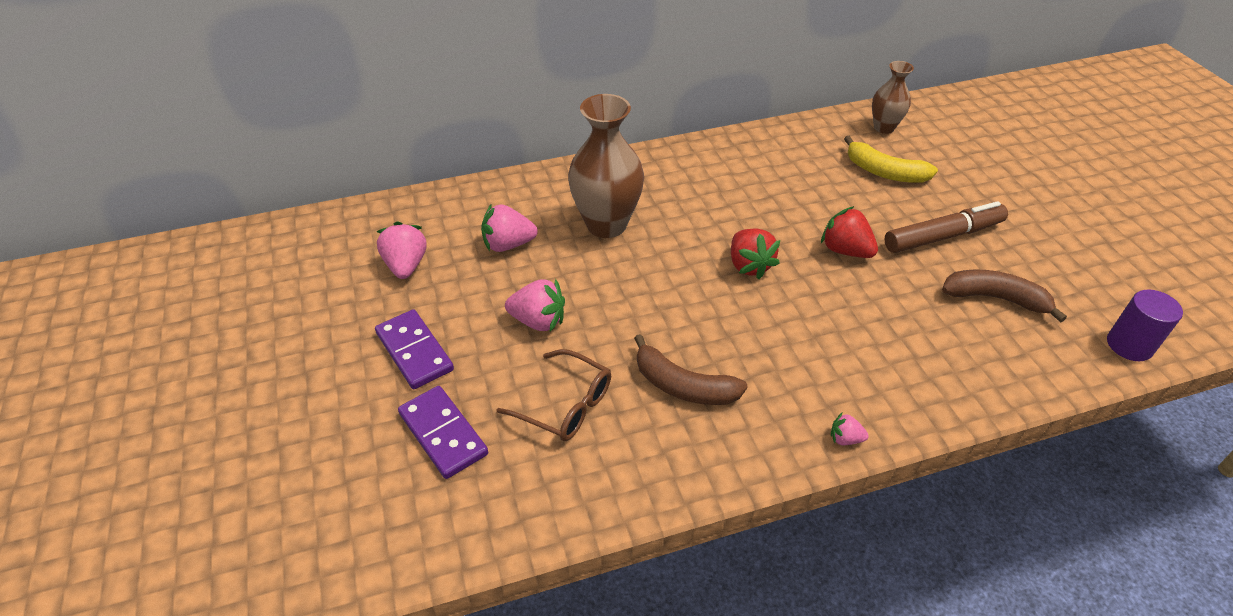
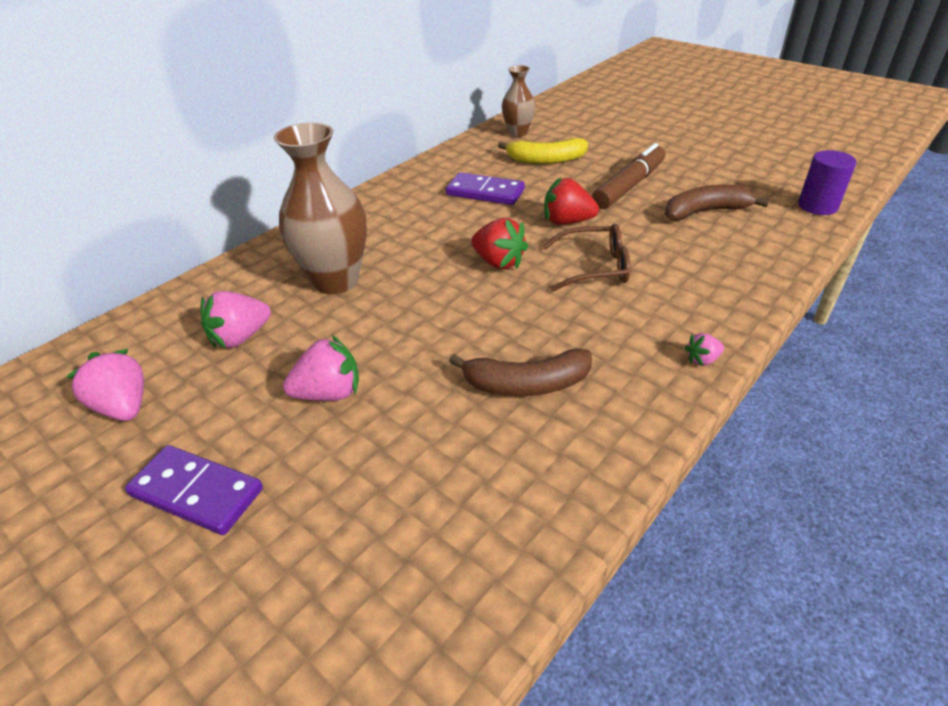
camera: 30 degrees left, 5 degrees down
(443, 434) = (299, 566): purple domino -> purple domino (485, 192)
(566, 405) = (423, 460): brown glasses -> brown glasses (595, 267)

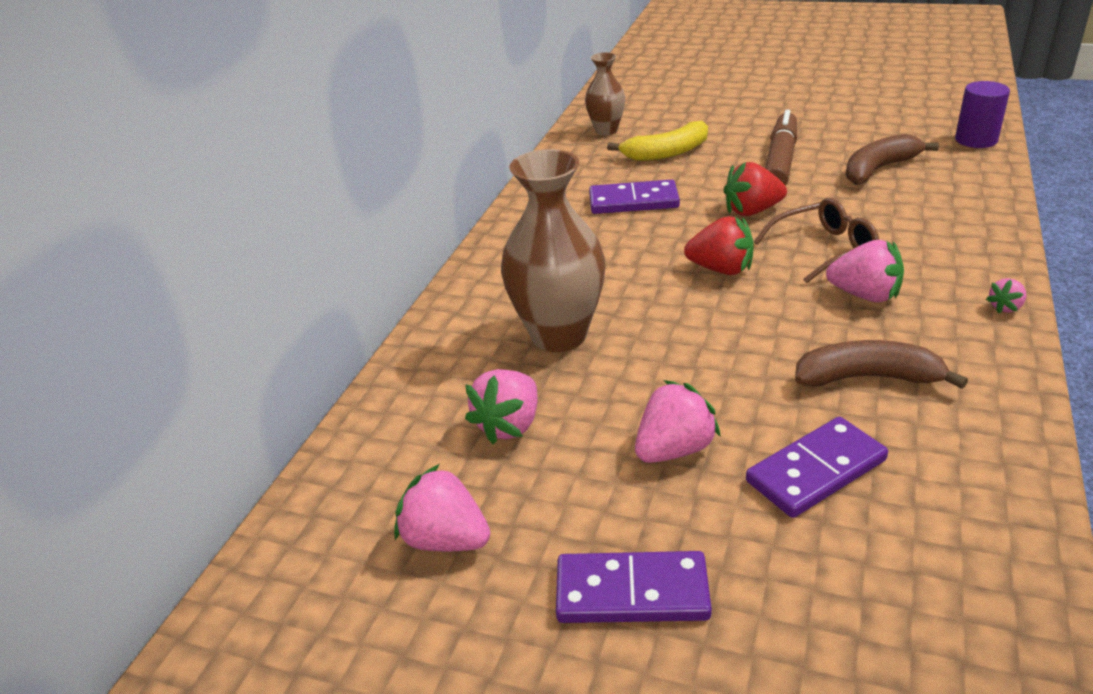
camera: 20 degrees left, 5 degrees down
(413, 447) = (815, 471): none -> purple domino
(526, 384) = (867, 377): brown banana -> brown banana turned 150 degrees counterclockwise
(591, 315) = (865, 295): none -> pink strawberry

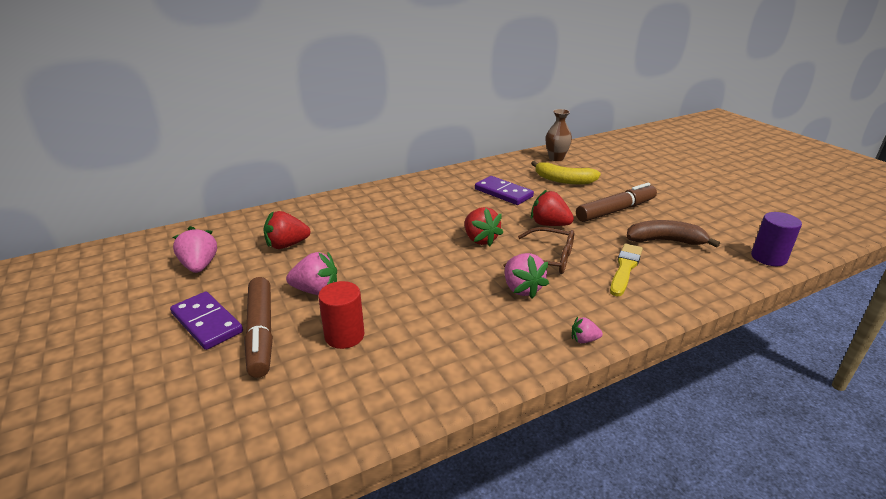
camera: 40 degrees right, 5 degrees down
(509, 425) = (287, 245): pink strawberry -> red strawberry
(559, 335) = (365, 226): brown vase -> none
(723, 545) = (261, 333): none -> brown marker
(815, 471) = (344, 336): purple domino -> red cylinder
(867, 377) = (444, 320): brown banana -> none
(902, 216) = (625, 268): none -> yellow brush

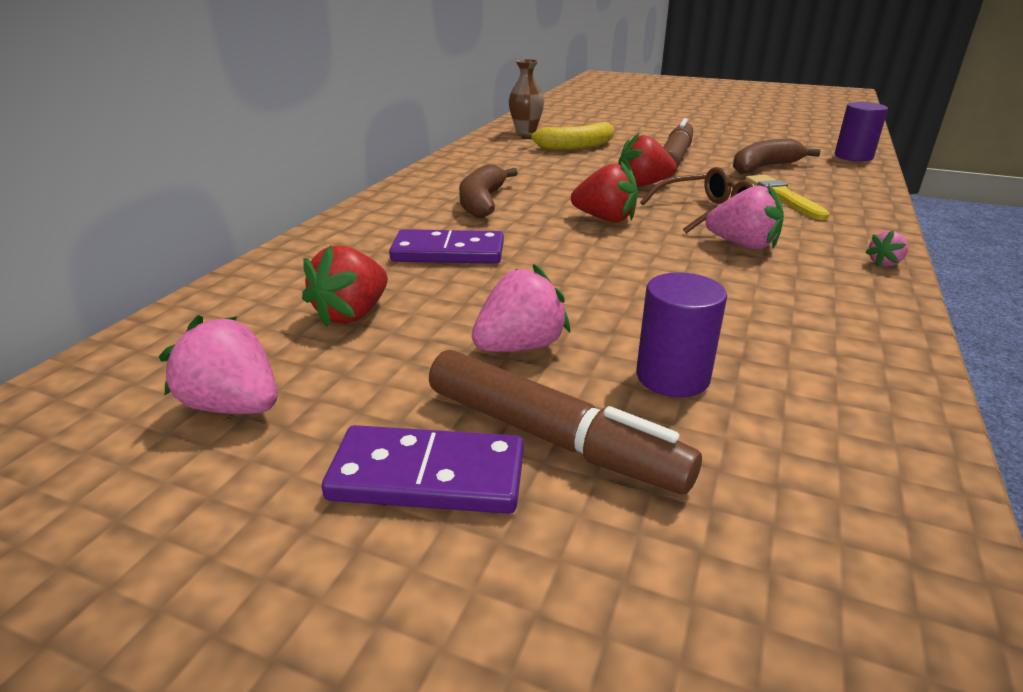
camera: 40 degrees left, 0 degrees up
(344, 336) = (672, 377): red cylinder -> purple cylinder
(438, 204) = (482, 202): none -> brown banana
(503, 193) = (536, 172): purple domino -> purple domino (448, 252)

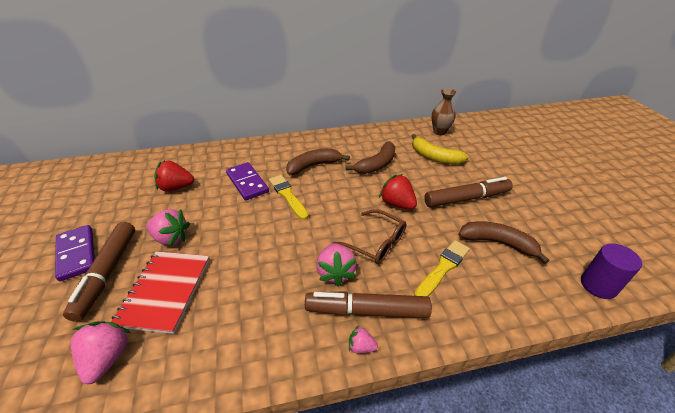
camera: 55 degrees right, 10 degrees up
(234, 406) = (105, 196): pink strawberry -> pink strawberry (107, 358)
(533, 233) = (288, 196): none -> yellow brush
(542, 172) = (376, 164): none -> brown banana
(605, 219) = (328, 210): red strawberry -> none
(672, 377) = (165, 291): purple cylinder -> red notebook
(826, 246) = (367, 310): none -> brown marker

